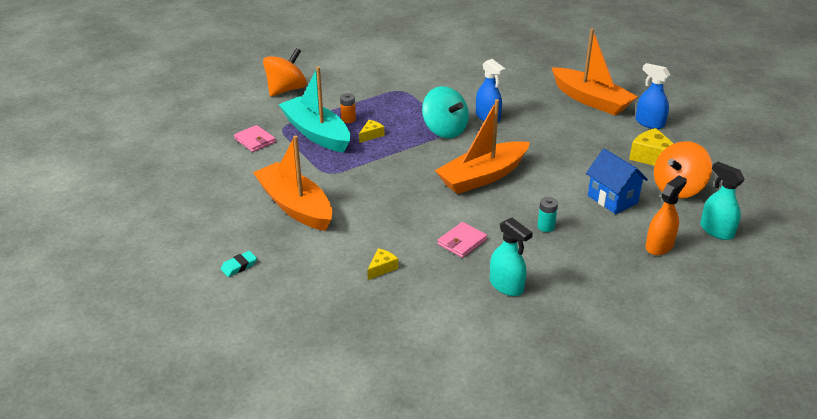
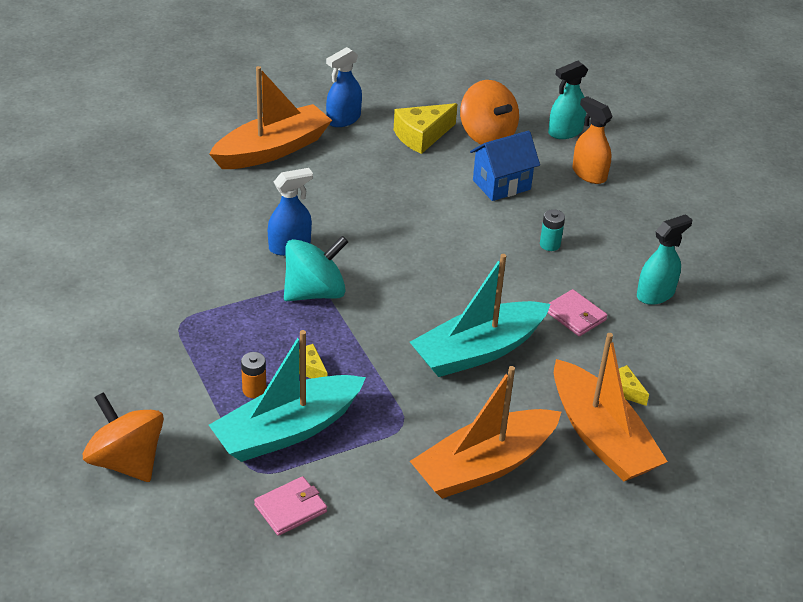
camera: 85 degrees left, 5 degrees up
(239, 266) = (618, 532): turquoise eraser -> none
(407, 198) = (478, 351): none -> turquoise boat
(482, 177) = (439, 276): orange boat -> orange boat (600, 437)

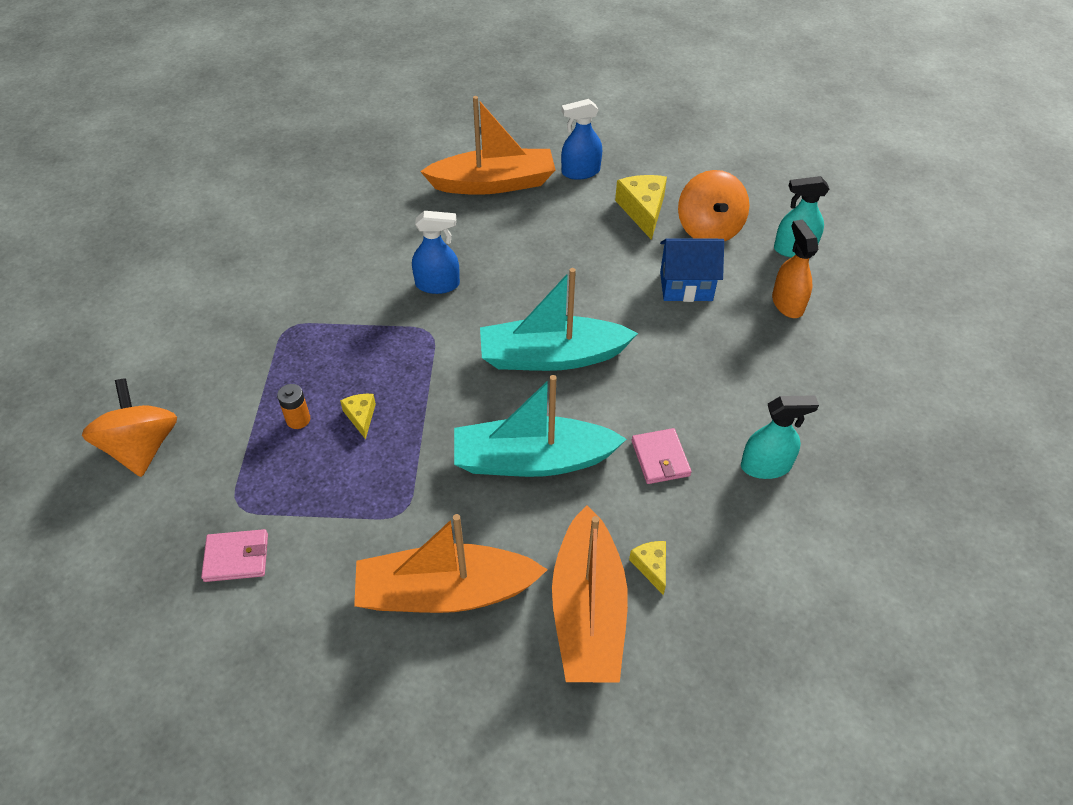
camera: 30 degrees right, 10 degrees up
(287, 430) = (295, 473): turquoise boat -> turquoise boat (552, 356)
(315, 292) = (425, 339): turquoise spinning top -> none
(422, 136) = (643, 210): yellow cheese -> yellow cheese turned 90 degrees clockwise
(550, 244) = (690, 368): turquoise battery -> none

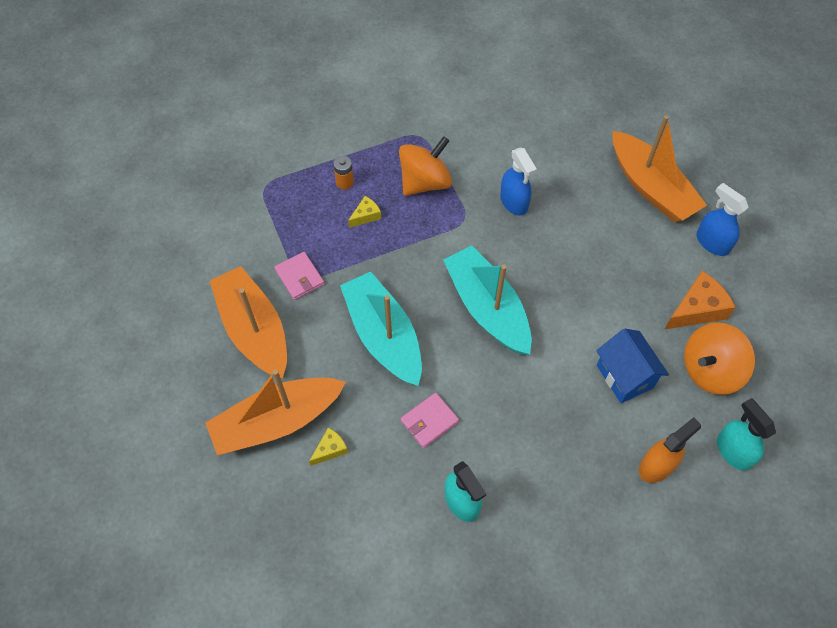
camera: 65 degrees right, 10 degrees up
(142, 447) = (281, 115): orange spinning top -> orange spinning top (425, 182)
(236, 557) = (228, 206): pink wallet -> pink wallet (299, 277)
(643, 210) = (697, 309): yellow cheese -> orange cheese

